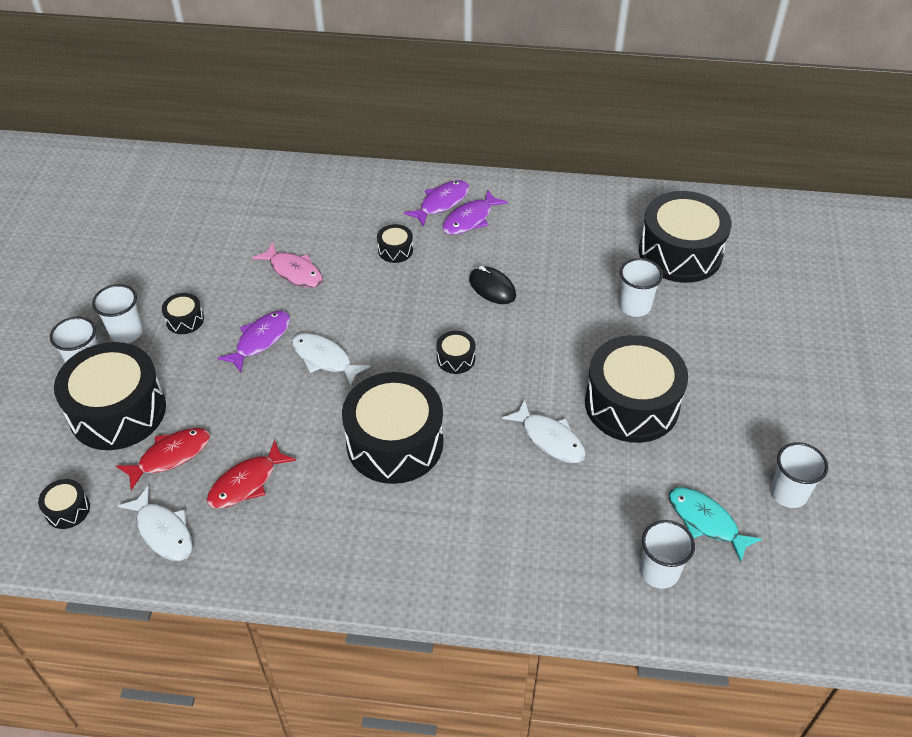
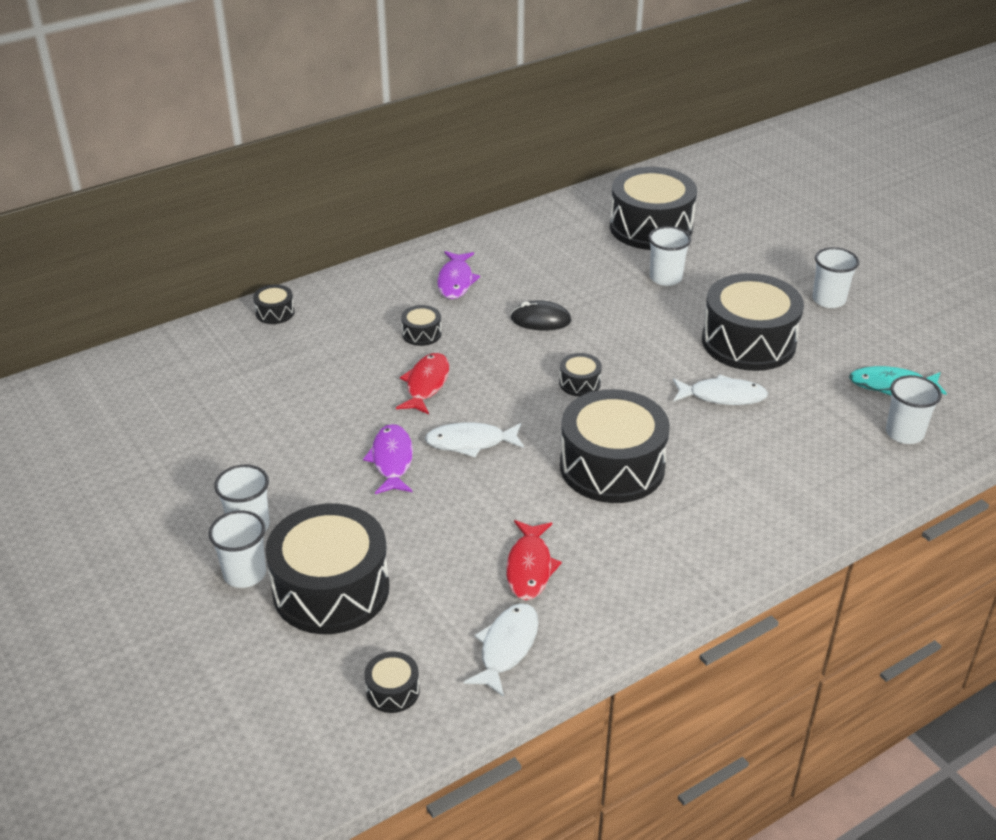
camera: 40 degrees left, 10 degrees down
(163, 531) = (506, 647): white fish -> white fish turned 75 degrees counterclockwise
(170, 456) = (433, 591): red fish -> red fish (426, 384)
(185, 320) = (295, 485): black drum -> black drum (275, 312)
(294, 271) = (350, 394): pink fish -> none
(441, 203) = (414, 281): purple fish -> none
(788, 493) = (917, 338): white cup -> white cup (828, 300)

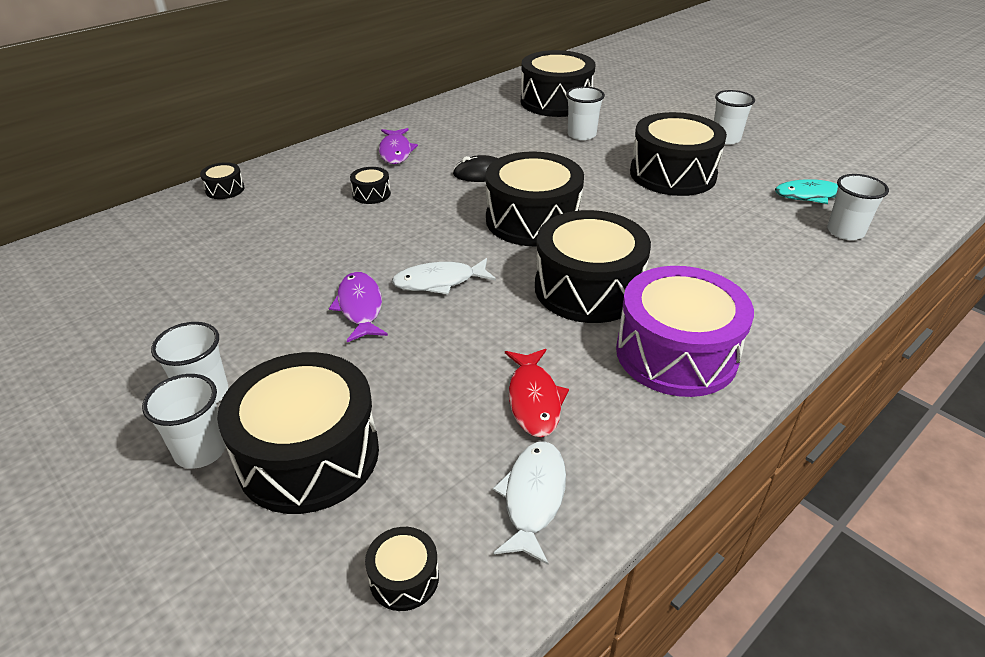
camera: 10 degrees left, 0 degrees up
(426, 384) = (383, 235): red fish -> none
(579, 383) = (532, 220): black drum -> black drum, size x2.35
(673, 542) = (676, 353): none -> purple drum
(722, 396) = (668, 218): white fish -> none

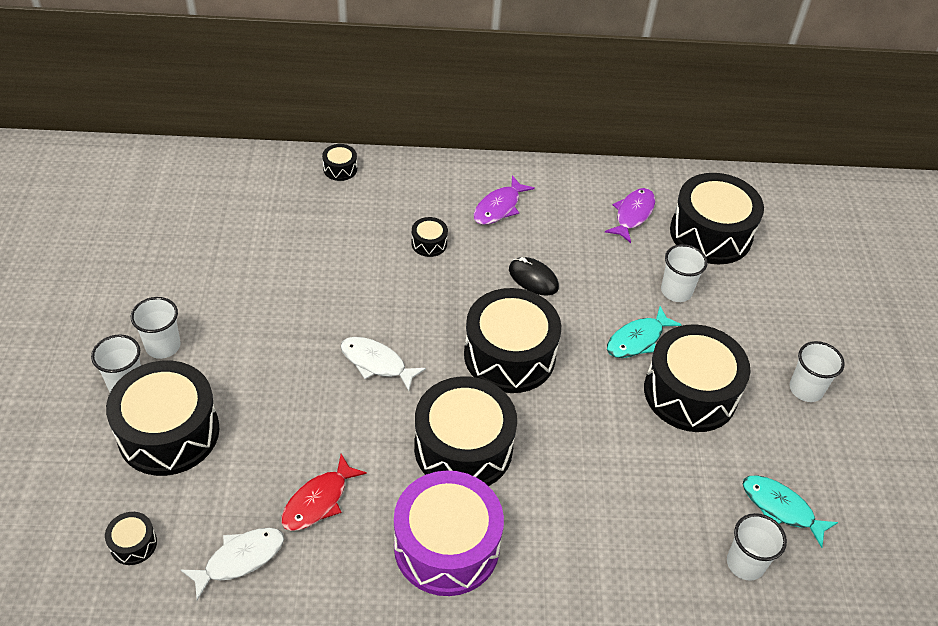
camera: 40 degrees right, 10 degrees up
(360, 307) = (306, 346): purple fish -> purple fish (633, 214)
(599, 167) = (638, 339): none -> turquoise fish

